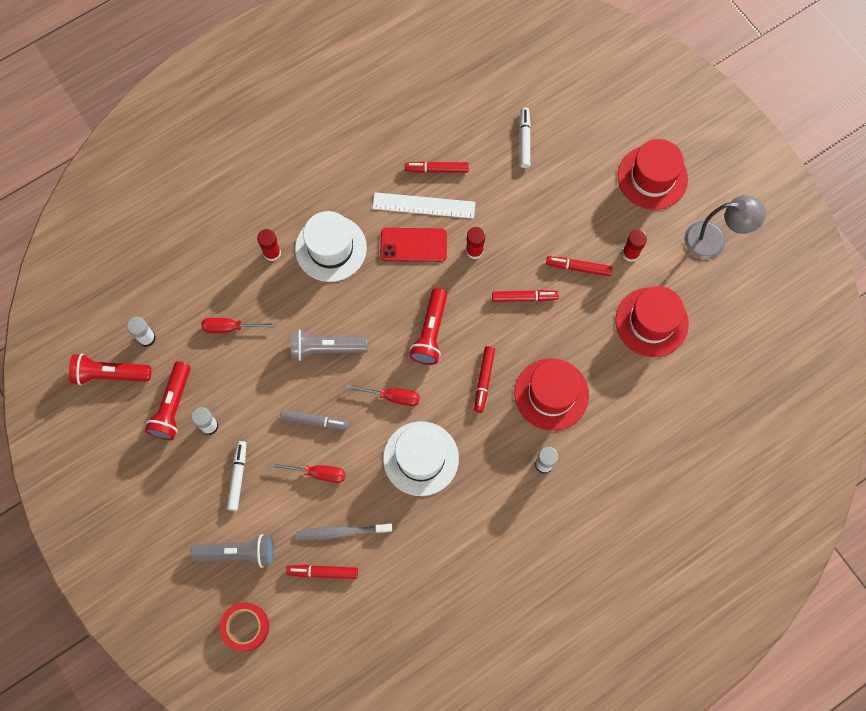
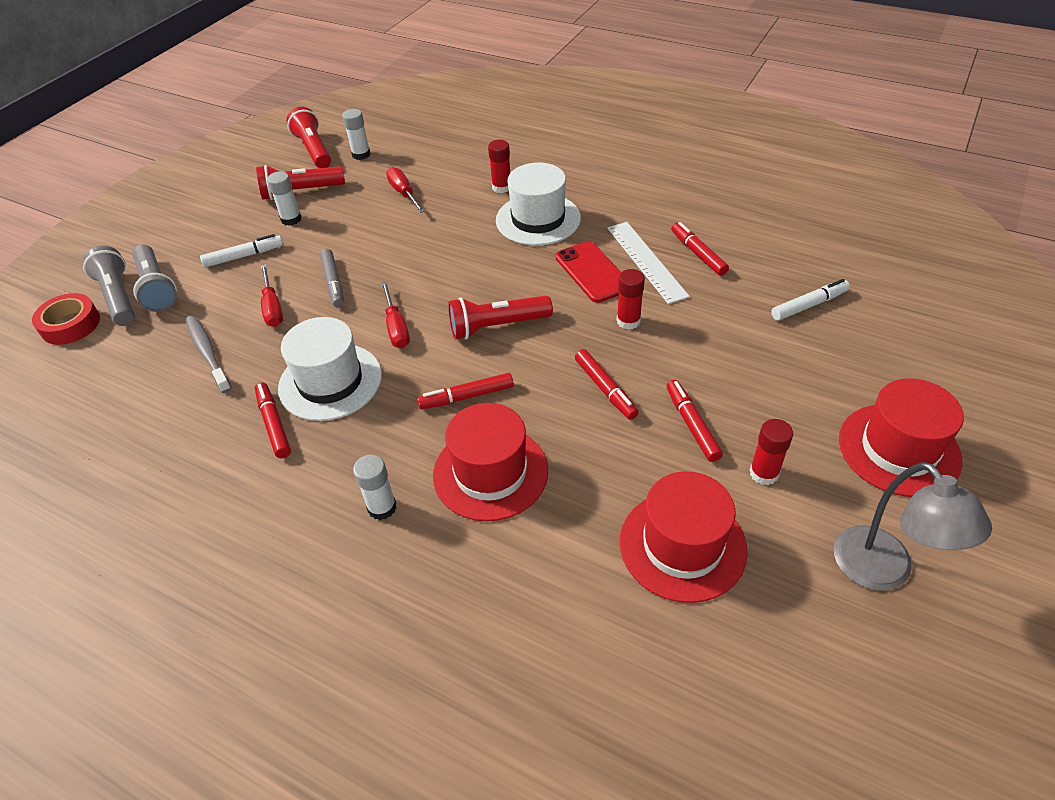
camera: 65 degrees right, 25 degrees down
(323, 572) = (152, 357): red marker -> red marker (274, 424)
(326, 348) = (422, 259): grey flashlight -> grey flashlight (118, 297)

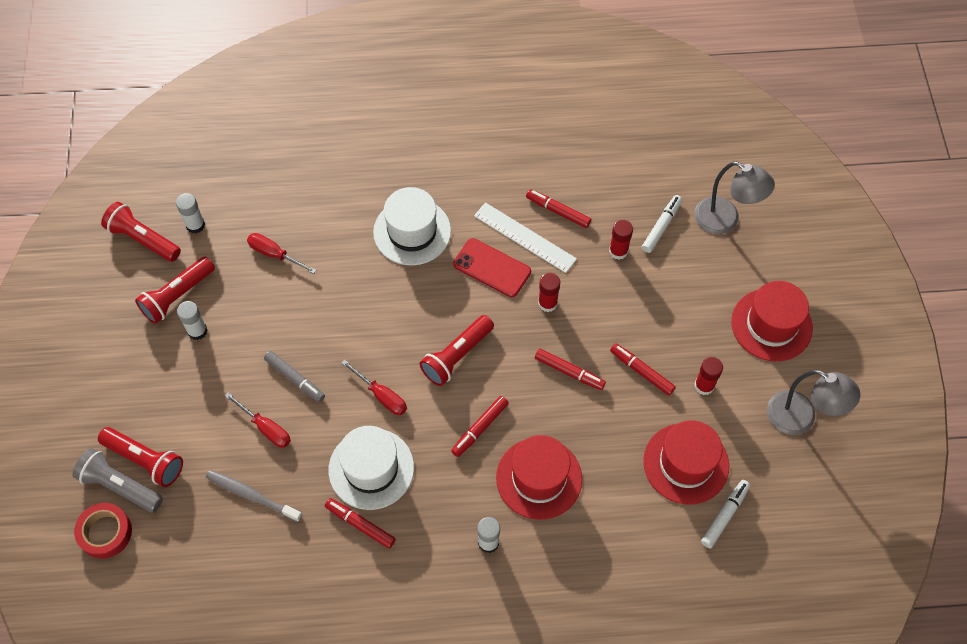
camera: 35 degrees left, 15 degrees up
(157, 288) = (145, 460): grey flashlight -> red flashlight
(244, 256) = (191, 390): white marker -> white marker (724, 515)
(501, 187) = (355, 208): red glue stick -> red glue stick (618, 251)
(895, 327) = (725, 220): none -> grey lamp

